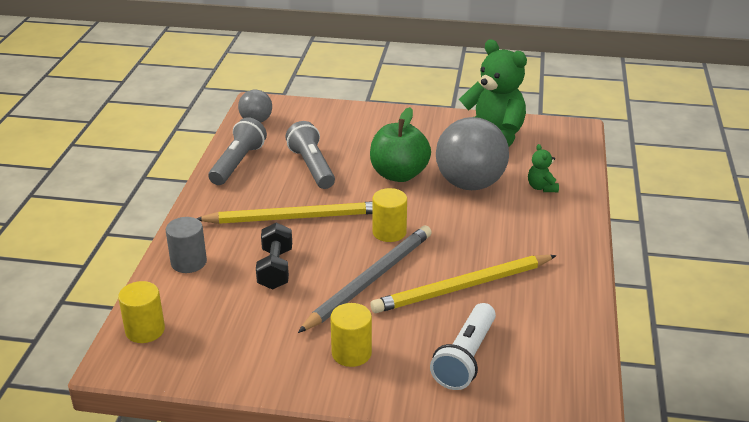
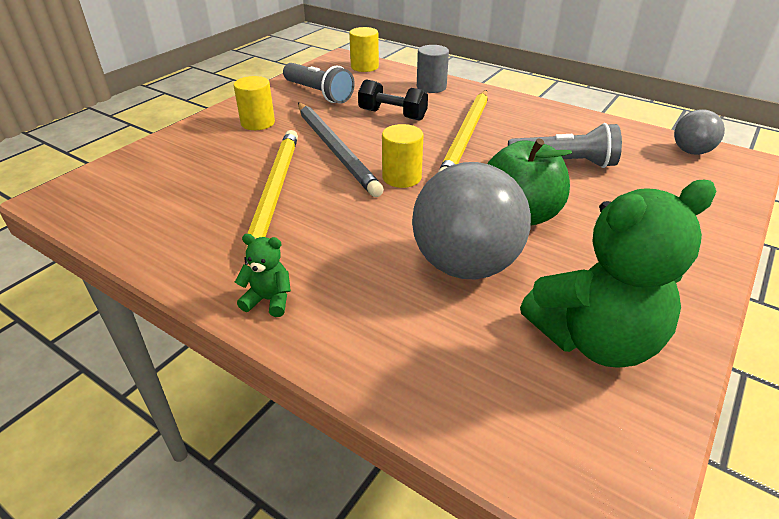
camera: 115 degrees right, 5 degrees up
(238, 163) = (588, 127): grey flashlight -> grey flashlight (318, 93)
(465, 358) = (189, 166): white flashlight -> none
(541, 187) = (414, 335): green teddy bear -> green teddy bear (269, 300)

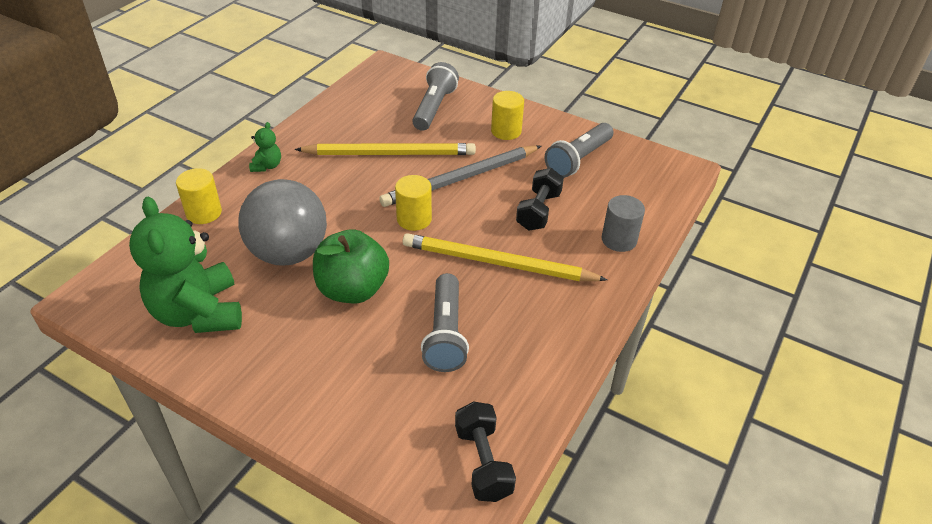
camera: 85 degrees right, 5 degrees up
(188, 162) = (434, 108): none -> grey flashlight
(364, 67) = (662, 186): yellow cylinder -> yellow cylinder (204, 213)
(691, 151) = (483, 462): grey ball -> black dumbbell

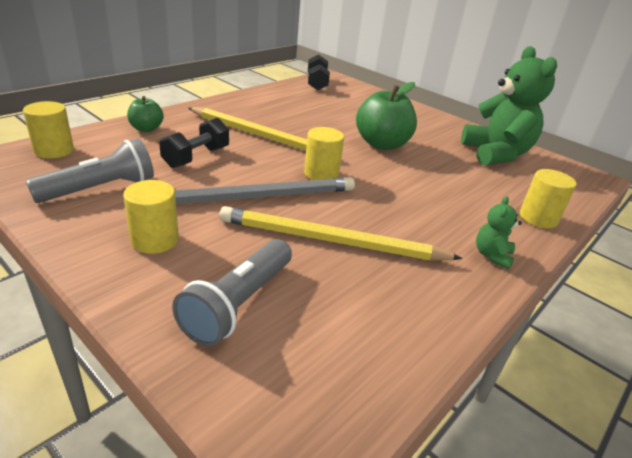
camera: 170 degrees left, 10 degrees down
(289, 253) = (438, 173): grey ball -> none
(445, 334) = (319, 116): grey flashlight -> none
(619, 240) = (146, 129): grey cylinder -> green apple
(657, 188) = (54, 150): none -> yellow cylinder

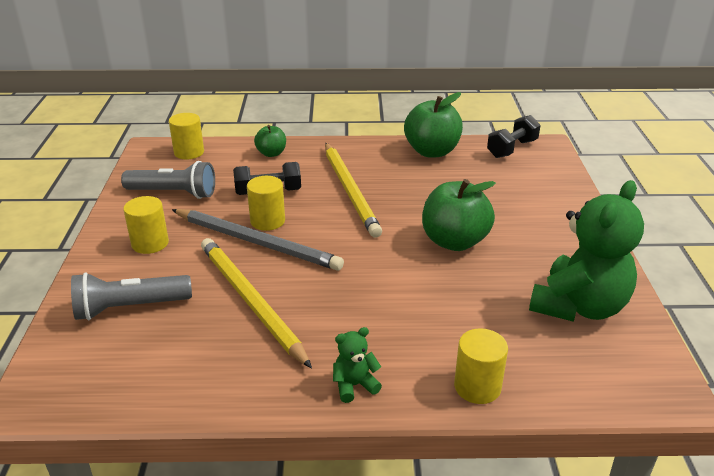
camera: 50 degrees right, 0 degrees up
(272, 96) = (432, 151): none -> green apple
(321, 174) = (340, 245): yellow cylinder -> yellow cylinder (267, 221)

